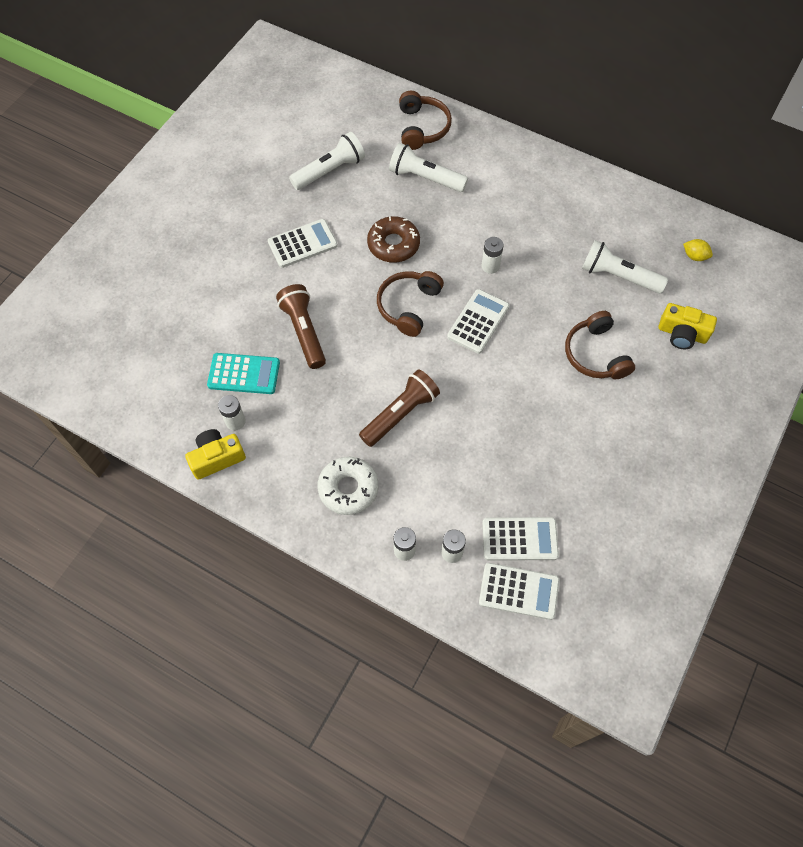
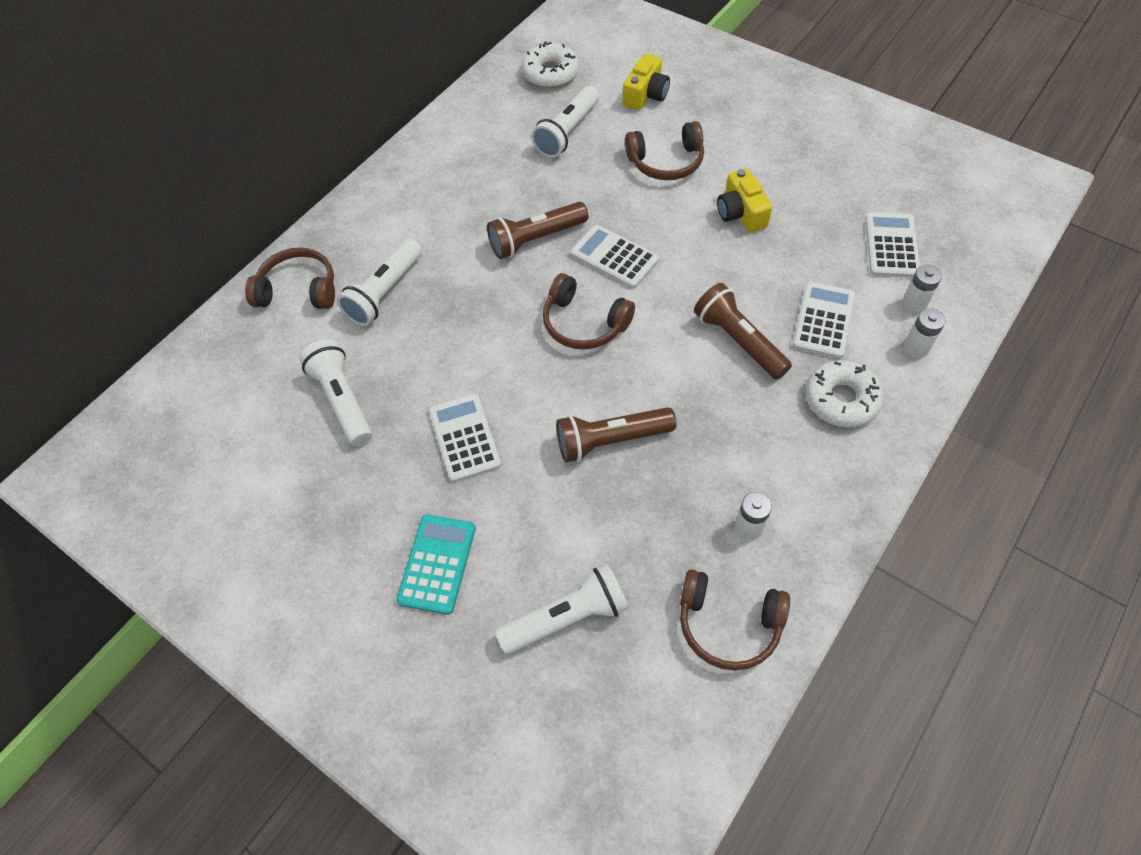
camera: 80 degrees left, 5 degrees down
(164, 409) = (728, 624): none -> brown headphones
(171, 316) = (567, 617): none -> white flashlight
(217, 458) = (805, 551): yellow camera -> yellow camera (741, 213)
(244, 374) = (674, 516): turquoise calculator -> turquoise calculator (437, 564)
(393, 244) = (485, 333): brown donut -> none
(490, 266) = (536, 239): white battery -> brown flashlight
(519, 591) = (951, 252): white calculator -> white calculator (823, 320)
(694, 256) = (551, 73): yellow lemon -> white donut

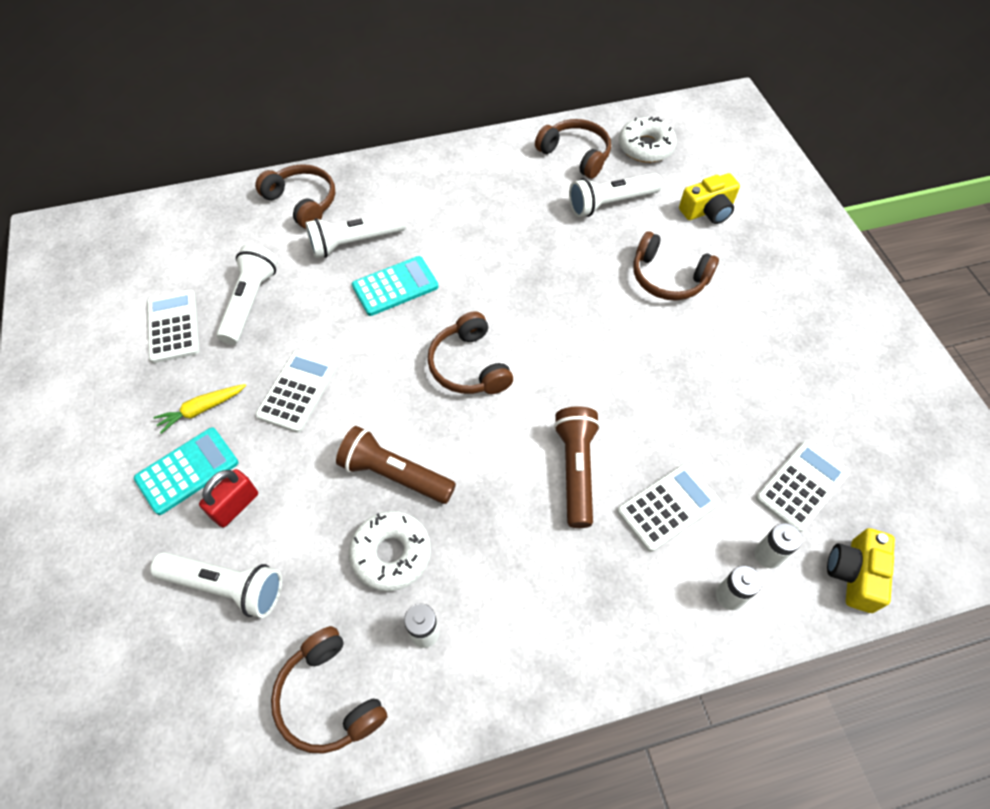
camera: 35 degrees right, 0 degrees up
(396, 510) = (202, 409): none -> yellow carrot
(459, 304) = (395, 286): none -> turquoise calculator
(501, 111) = (575, 155): none -> brown headphones
(508, 557) = (235, 506): none -> red padlock
(536, 239) = (500, 274): brown flashlight -> none
(614, 257) = (546, 328): white calculator -> white calculator (173, 326)
(741, 213) = (689, 362): yellow camera -> yellow camera (854, 574)
(841, 399) = (613, 588): white donut -> white donut (391, 554)

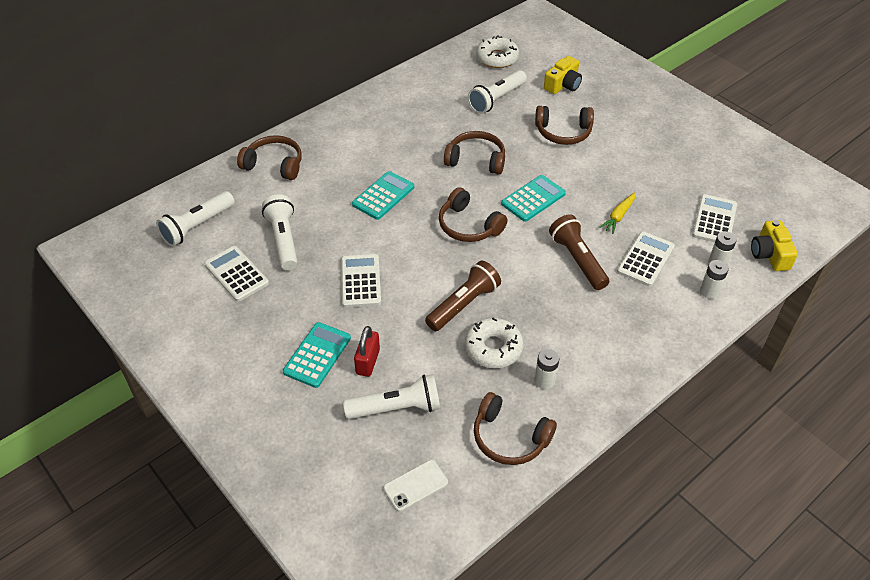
camera: 25 degrees left, 10 degrees down
(176, 710) = (415, 485): none -> white phone
(202, 409) = (299, 316): yellow carrot -> yellow carrot (618, 216)
(354, 242) = (333, 178): white flashlight -> white flashlight (197, 226)
(394, 474) = (463, 304): brown flashlight -> brown flashlight turned 135 degrees clockwise
(572, 358) = (533, 199): none -> turquoise calculator
(575, 155) = (452, 76): brown headphones -> brown headphones (476, 160)

